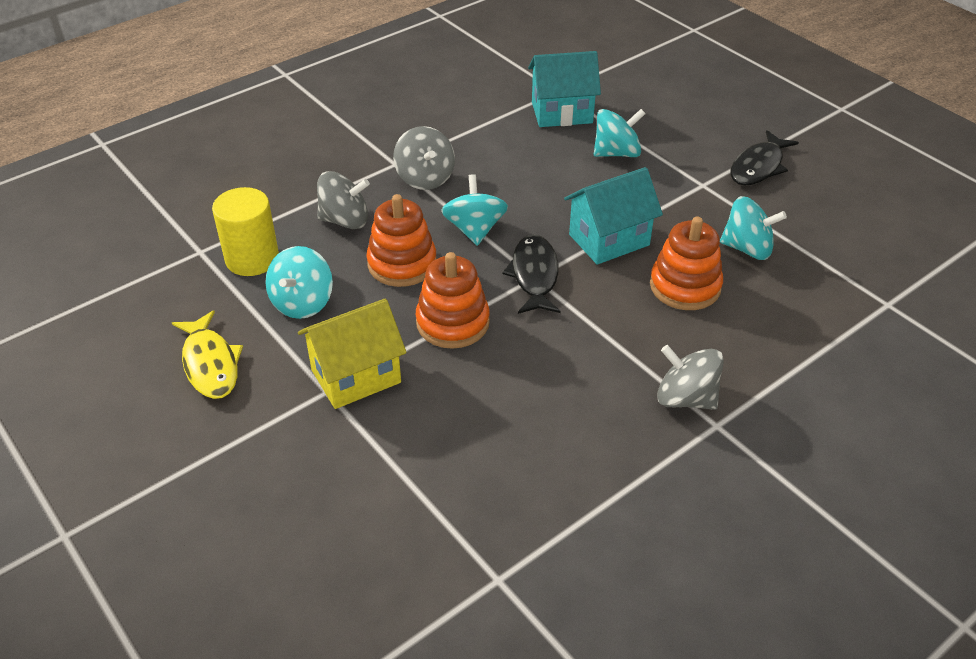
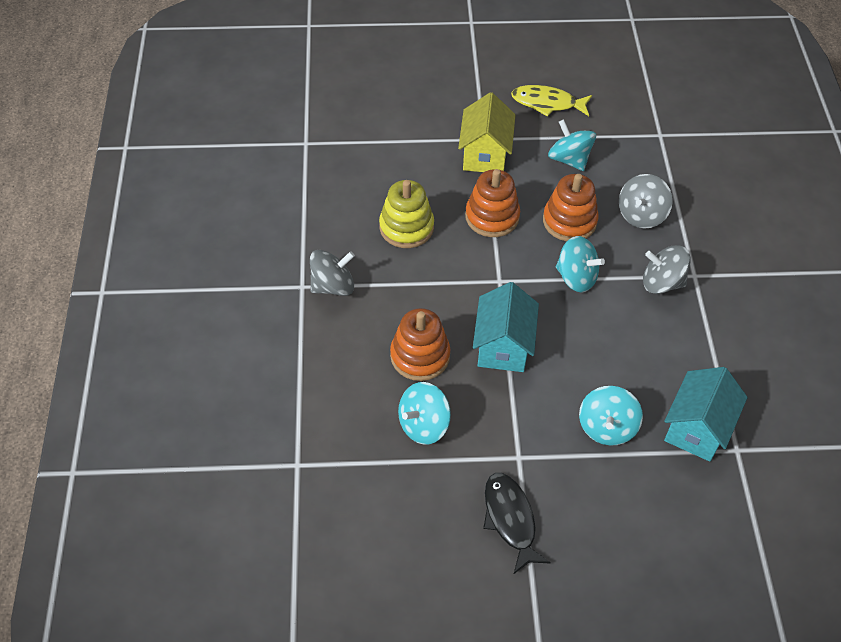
camera: 125 degrees right, 10 degrees up
(252, 259) = (633, 154): yellow cylinder -> none
(534, 275) = (501, 281): black fish -> none
(539, 384) = (406, 227): none -> yellow stacking toy

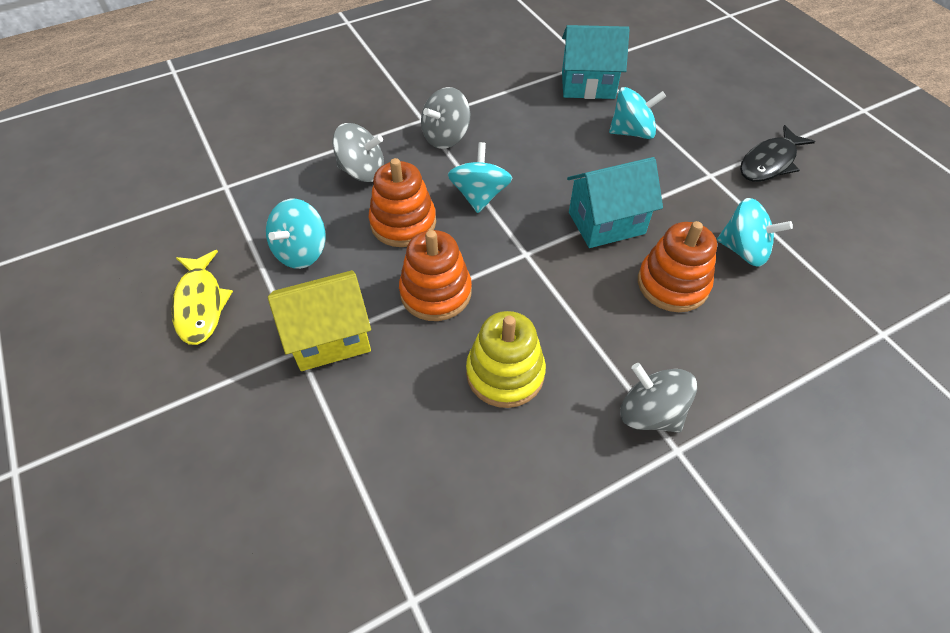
camera: 115 degrees left, 0 degrees up
(661, 283) = (446, 137): grey spinning top -> grey spinning top turned 60 degrees clockwise

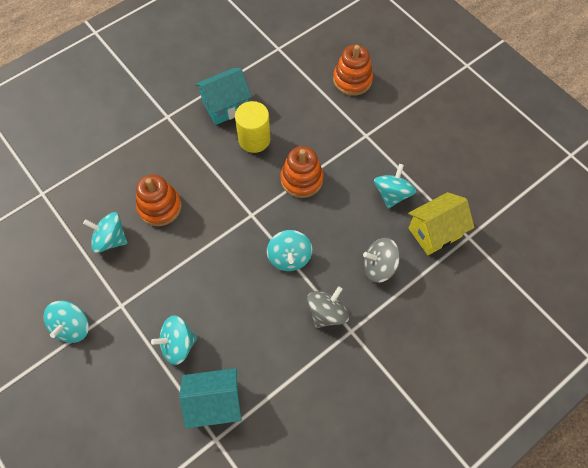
camera: 170 degrees right, 10 degrees up
(200, 304) = (433, 152): yellow fish -> none
(330, 338) = (352, 144): yellow house -> yellow house (434, 232)
(403, 223) = (335, 226): orange stacking toy -> orange stacking toy (352, 80)
(505, 373) = (254, 139): yellow stacking toy -> yellow cylinder
(606, 223) = (200, 247): turquoise house -> turquoise house (226, 106)
(650, 413) = (179, 131): grey spinning top -> none
(769, 162) = (72, 327): black fish -> turquoise spinning top

